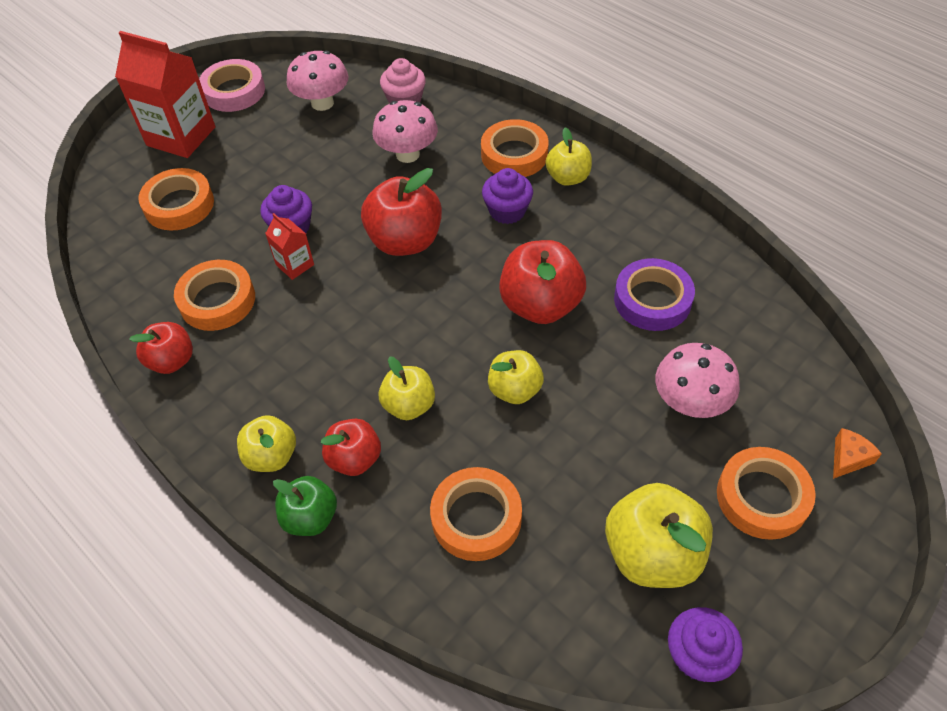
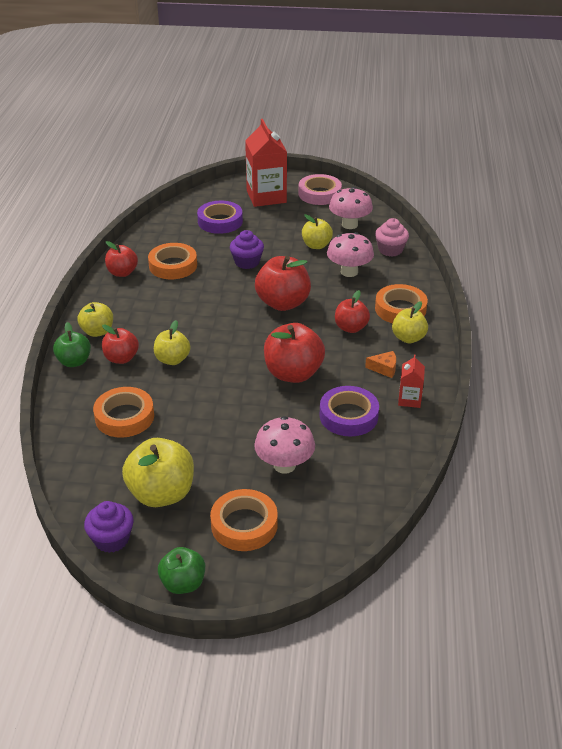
camera: 50 degrees right, 15 degrees down
(179, 205) = (220, 221): orange tape -> purple tape
(295, 265) = (223, 276): red carton -> red carton (409, 399)
(507, 211) = (351, 328): purple cupcake -> red apple
(515, 390) = (221, 392): yellow apple -> yellow apple (316, 245)
(821, 614) = (183, 583): none -> green apple
(848, 458) = (313, 554): orange cheese -> orange cheese (384, 368)

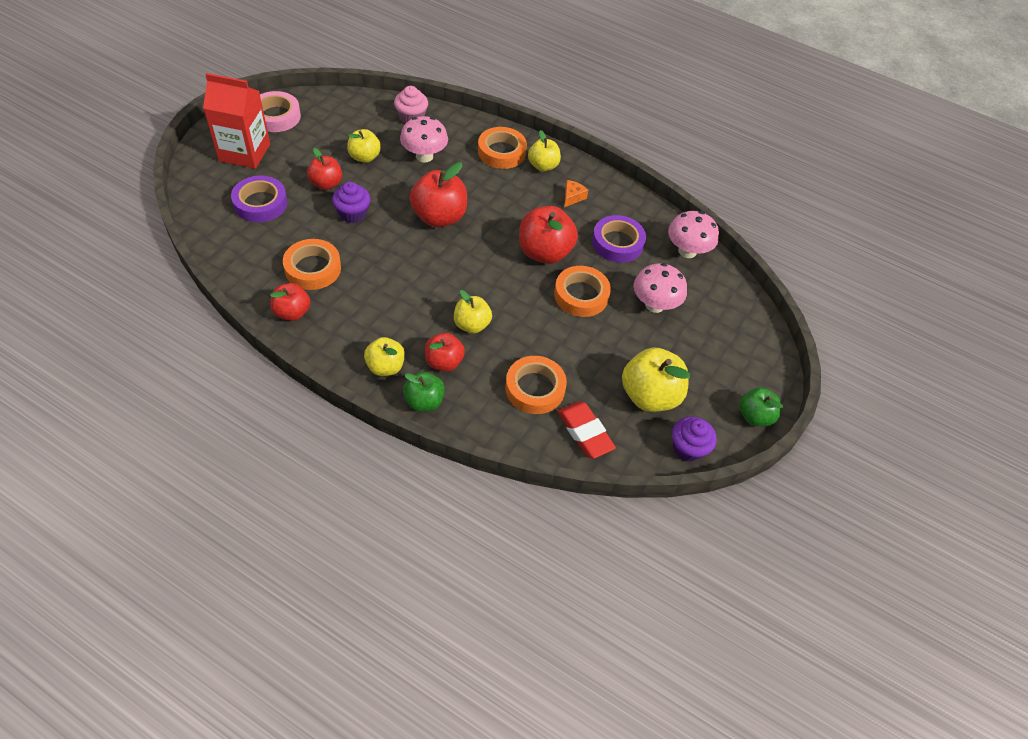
camera: 70 degrees left, 15 degrees up
(92, 462) = (585, 432): none -> red eraser
(244, 525) = (709, 355): orange tape -> orange tape (581, 295)
(349, 224) = (349, 122): pink mushroom -> pink mushroom (687, 251)
(351, 328) = (506, 191): red apple -> red apple (326, 184)
(409, 399) = (618, 201): red carton -> none

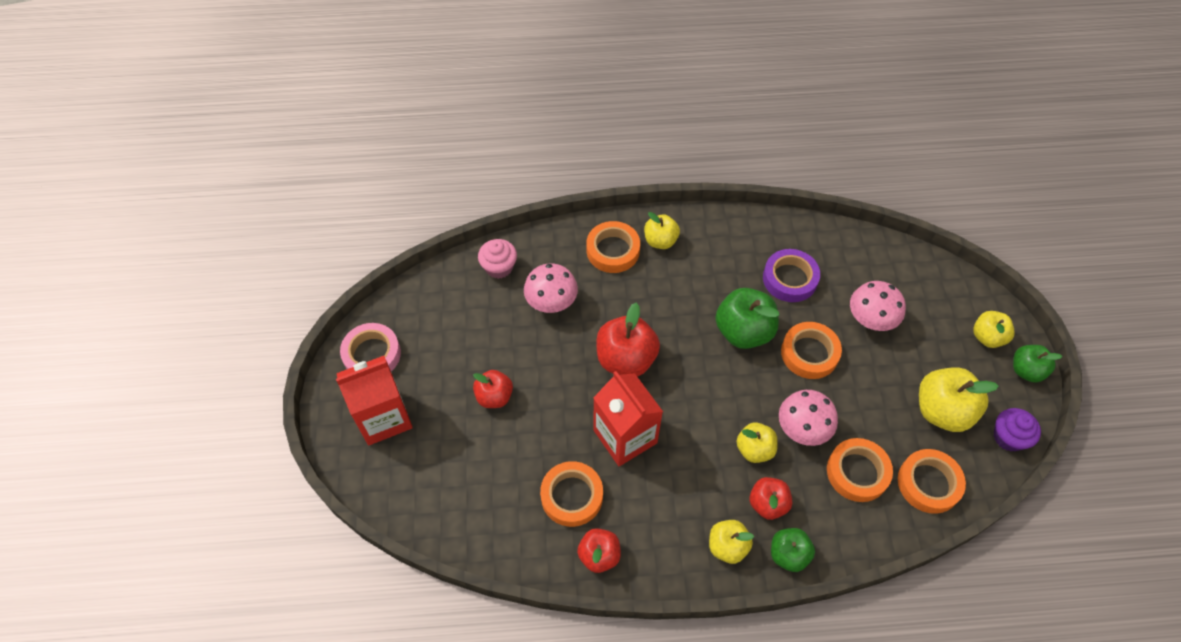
camera: 30 degrees left, 5 degrees up
(260, 203) = (456, 463): purple tape -> none
(353, 213) = (549, 411): purple cupcake -> none
(364, 157) = (500, 342): yellow apple -> yellow apple (987, 337)
(387, 259) = (625, 436): none -> red carton
(544, 252) = (743, 331): red apple -> green apple
(572, 197) = (713, 257): orange cheese -> none
(585, 432) = (928, 483): red eraser -> orange tape
(687, 251) = (847, 247): pink mushroom -> pink mushroom (802, 429)

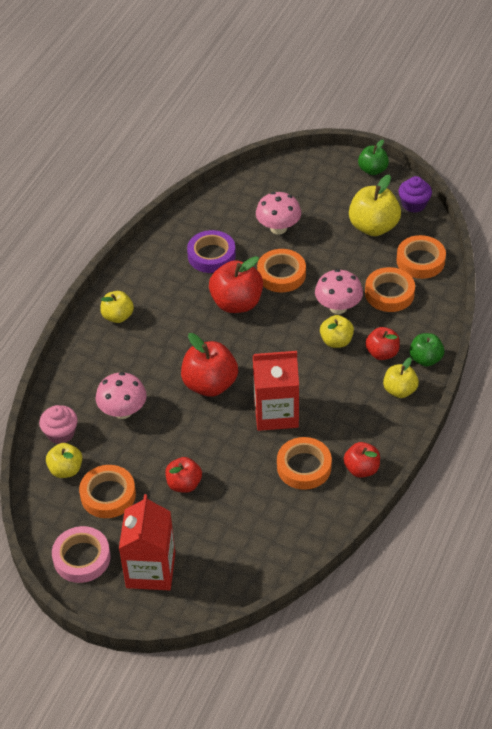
camera: 60 degrees left, 10 degrees down
(613, 250) = (103, 350): orange tape -> orange tape (108, 495)
(743, 331) = (237, 303): green apple -> red apple
(987, 337) = (335, 175): yellow apple -> yellow apple (66, 470)

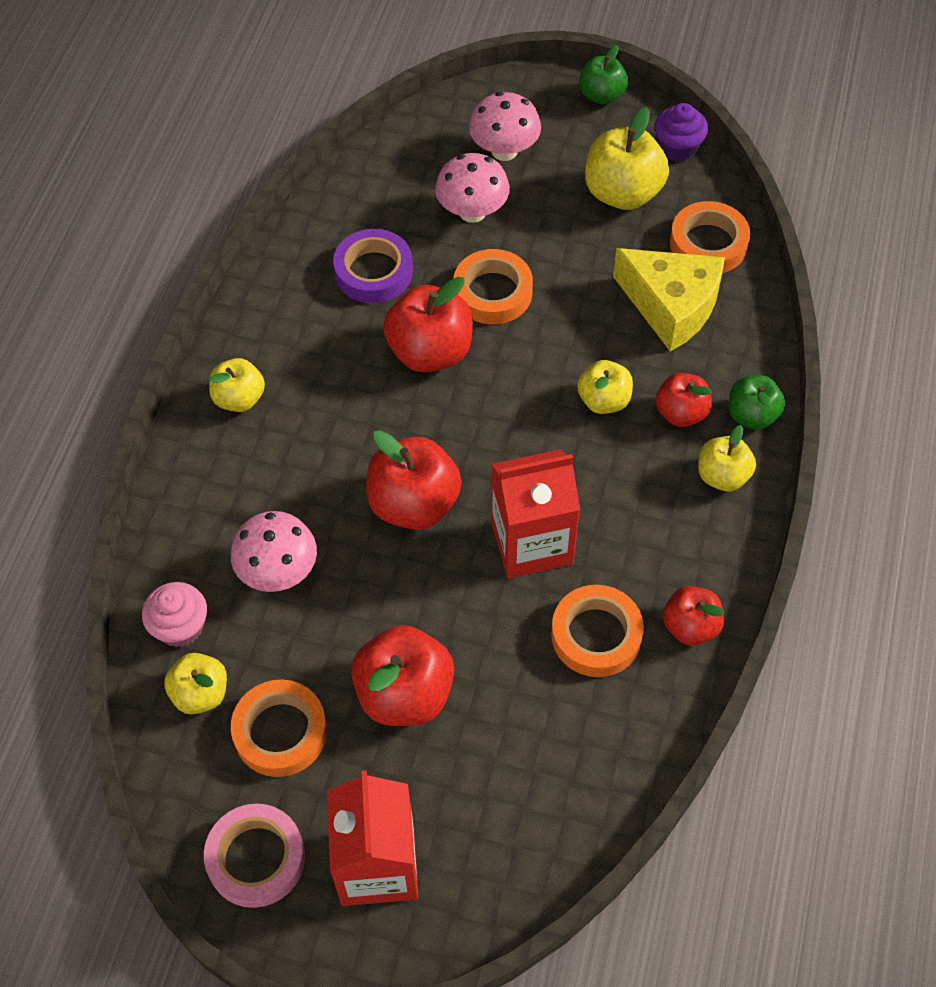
camera: 10 degrees left, 10 degrees up
(184, 484) = (405, 694): red apple -> red apple, size x1.63
(338, 307) = (595, 340): pink mushroom -> pink mushroom (504, 151)
(389, 293) = (671, 306): orange tape -> yellow cheese

